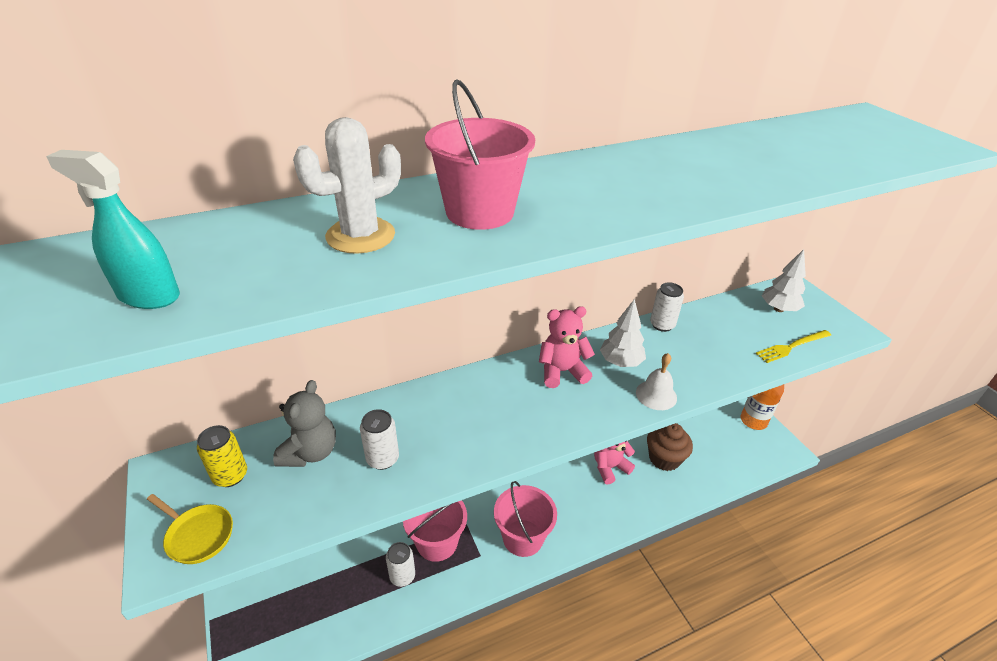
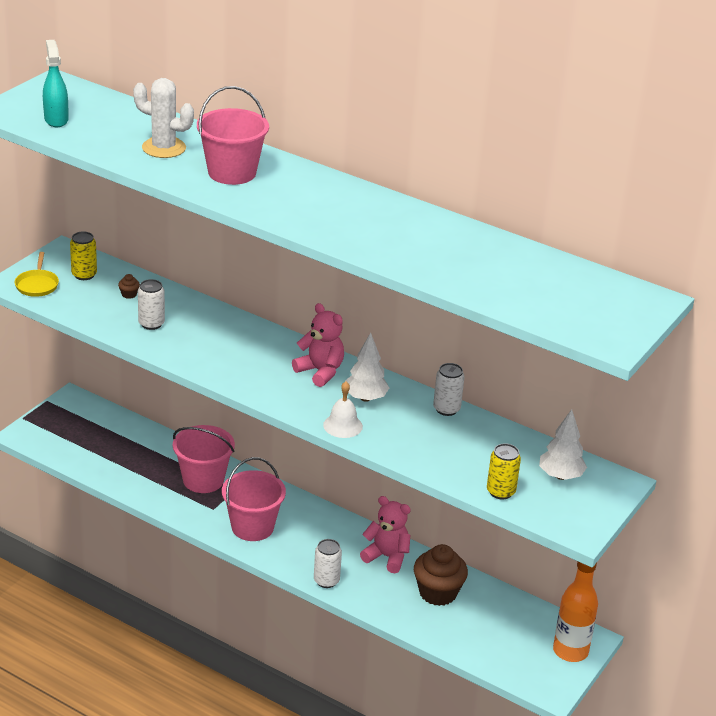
camera: 55 degrees right, 5 degrees down
(310, 452) = (129, 294): grey teddy bear -> brown cupcake
(402, 576) = (157, 474): white can -> white can (326, 581)
(792, 346) = (500, 492): yellow fork -> yellow can

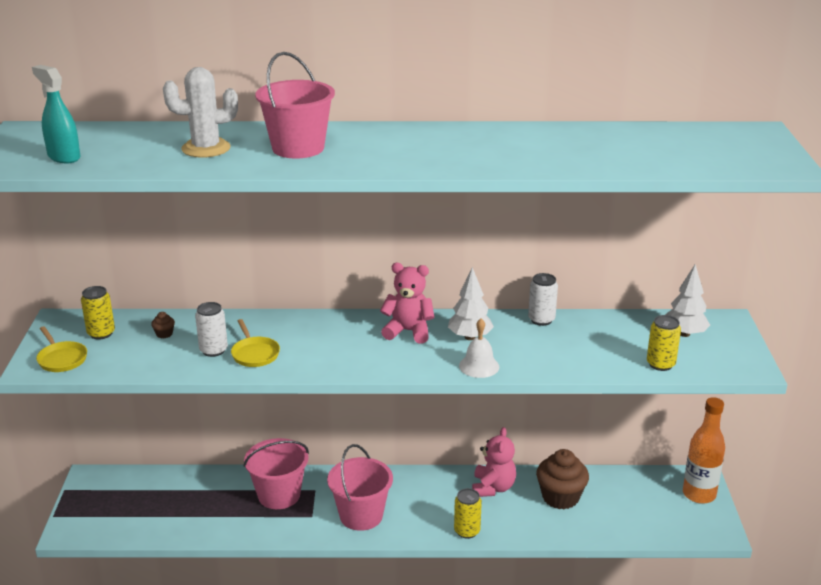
camera: 30 degrees left, 5 degrees down
(179, 339) = (254, 354): none -> yellow pan
(326, 581) = (467, 531): white can -> yellow can
(386, 557) = (493, 488): pink teddy bear -> pink teddy bear turned 105 degrees clockwise

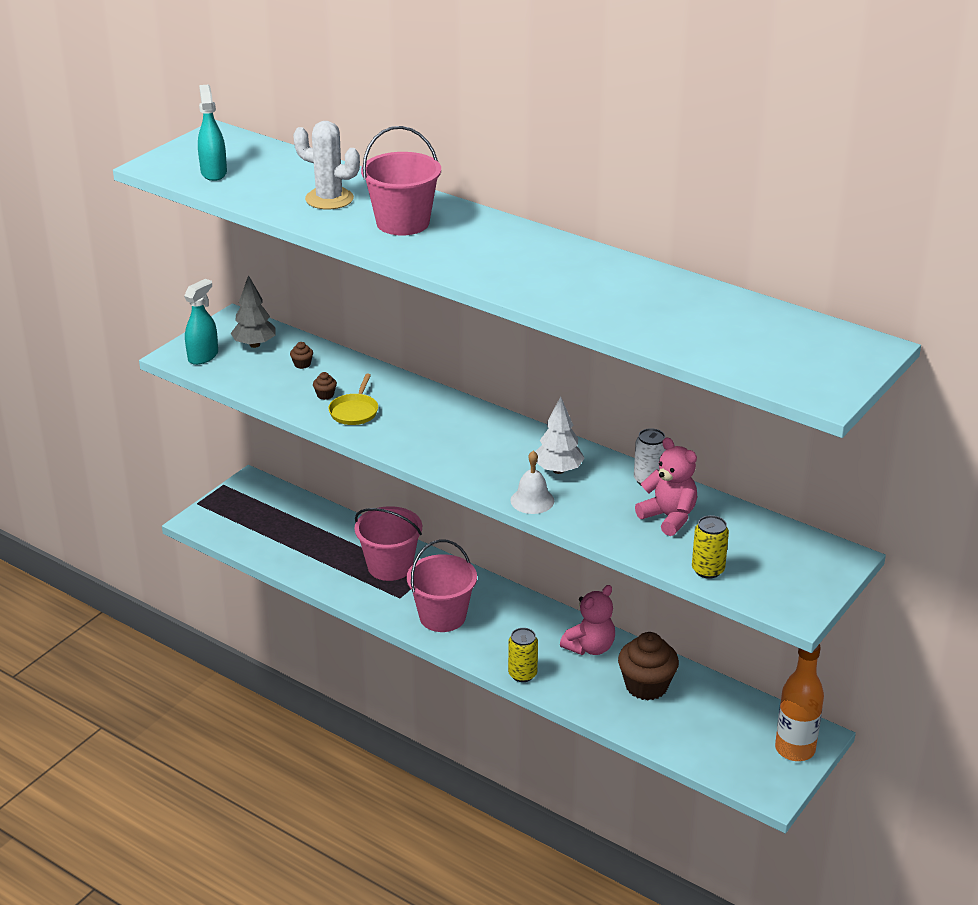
camera: 35 degrees right, 5 degrees up
(61, 359) = (203, 356): yellow pan -> turquoise spray bottle
(101, 333) = (254, 344): yellow can -> grey tree
(213, 350) = (325, 395): white can -> brown cupcake
(408, 331) = (509, 442): pink teddy bear -> pink teddy bear (669, 517)
(684, 334) = (776, 551): white tree -> none

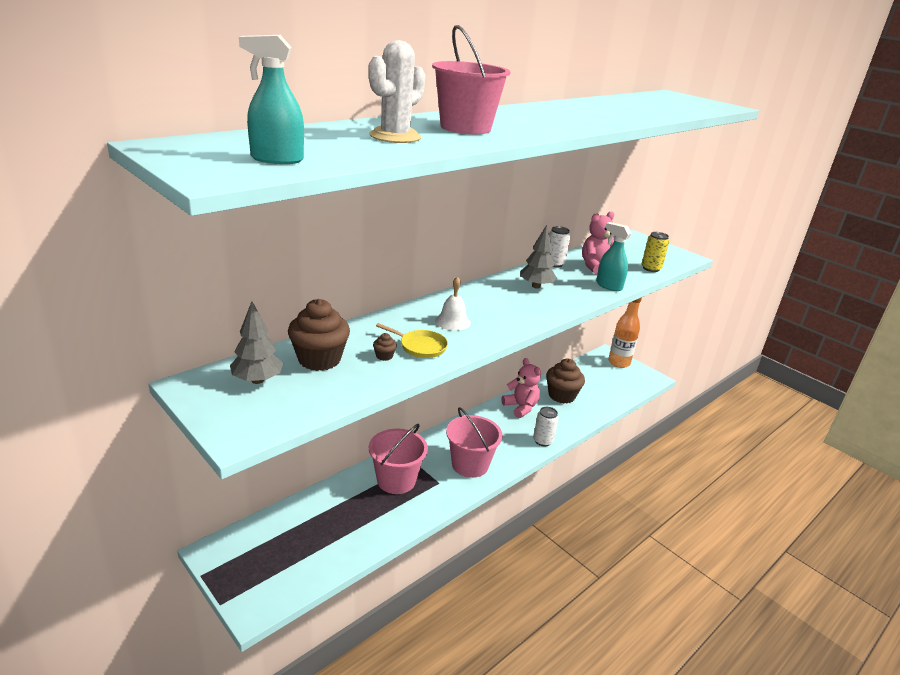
camera: 80 degrees left, 5 degrees down
(203, 356) = (255, 416): turquoise spray bottle -> turquoise spray bottle (608, 286)
(302, 364) = (319, 359): brown cupcake -> brown cupcake, size x2.47
(522, 674) = (543, 441): yellow can -> white can
(532, 500) = (572, 301): white bell -> white bell (452, 321)
(558, 470) = (536, 286): white tree -> grey tree

